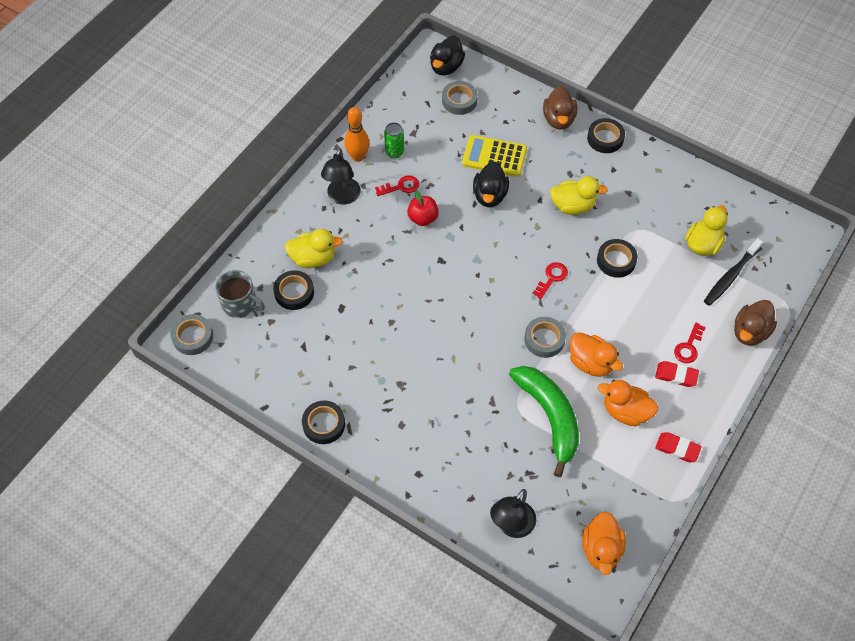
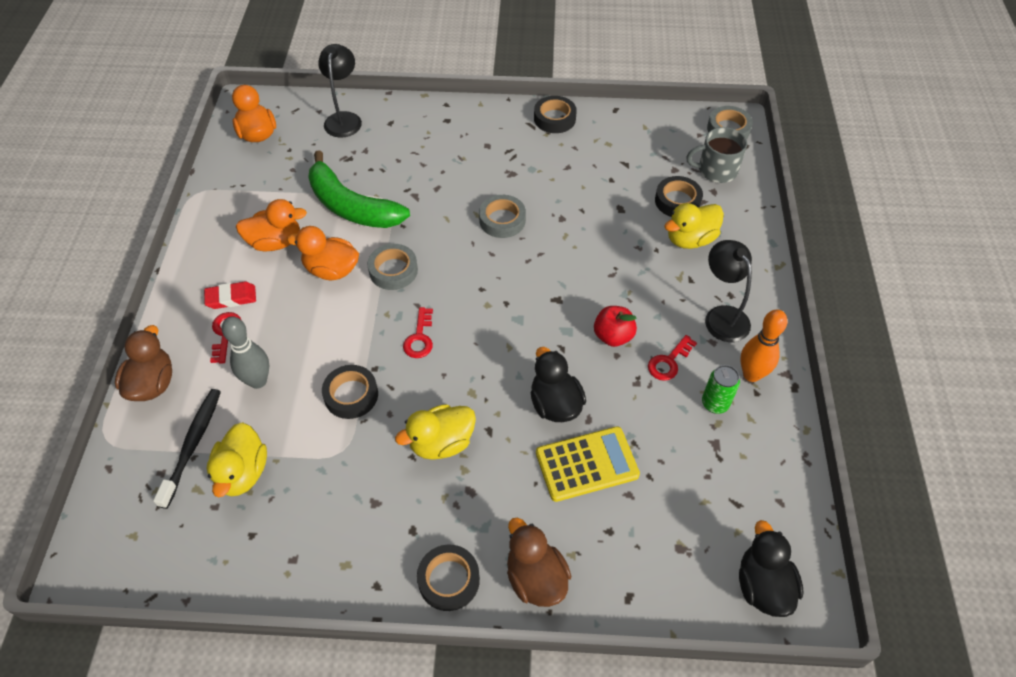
camera: 150 degrees right, 5 degrees down
(459, 101) = (697, 531): grey tape -> grey tape (502, 220)
(675, 299) = (258, 381): none -> grey bowling pin
(677, 448) = (209, 233): red eraser -> none

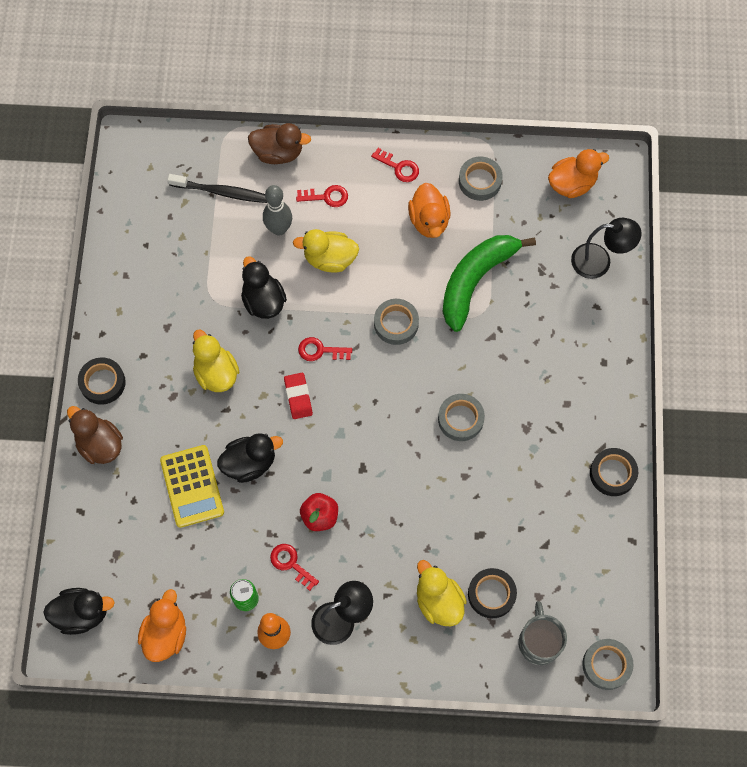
camera: 90 degrees right, 15 degrees up
(204, 267) = (399, 167): none -> red key
(231, 298) = (365, 195): red eraser -> red eraser (298, 397)
(237, 201) = (480, 181): none -> grey tape
(243, 473) = (196, 231): yellow duck -> yellow duck (329, 259)
(331, 270) = (396, 271): orange duck -> orange duck (165, 634)
(351, 395) = (263, 301): black tape -> black duck
(535, 578) = (100, 444): brown duck -> brown duck turned 105 degrees counterclockwise

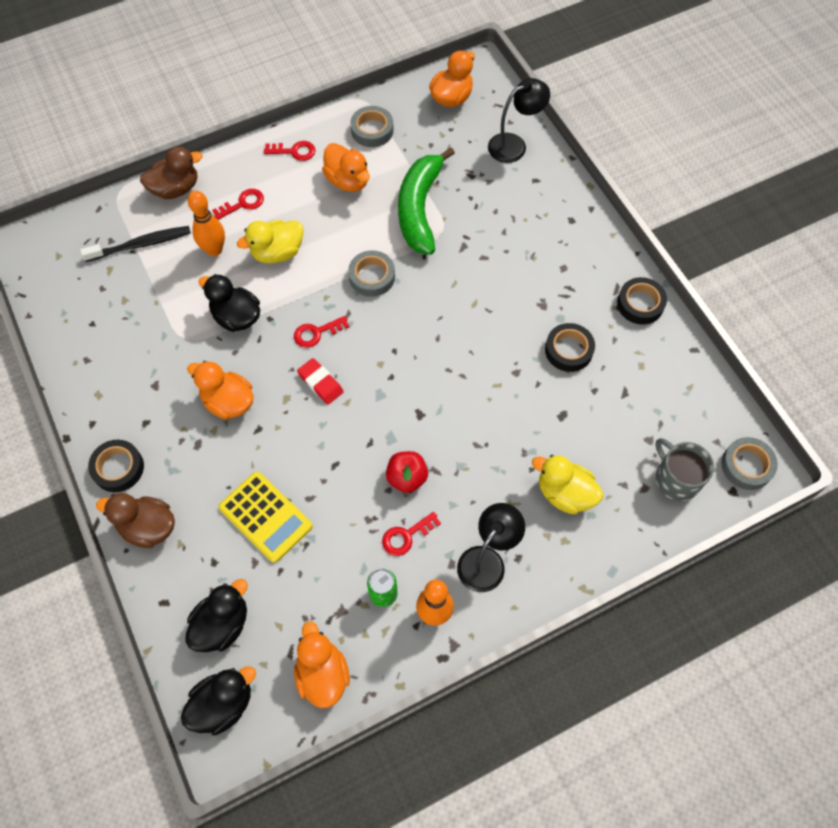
camera: 30 degrees left, 5 degrees down
(216, 373) = (228, 402): yellow duck -> orange duck
(249, 463) = (310, 465): black duck -> black duck (222, 624)
(279, 229) = (214, 250): grey bowling pin -> orange bowling pin
(291, 564) = (406, 536): red key -> red key turned 45 degrees counterclockwise
(460, 419) = (481, 326): grey tape -> none
(491, 594) = (607, 461): black tape -> black tape (568, 350)

